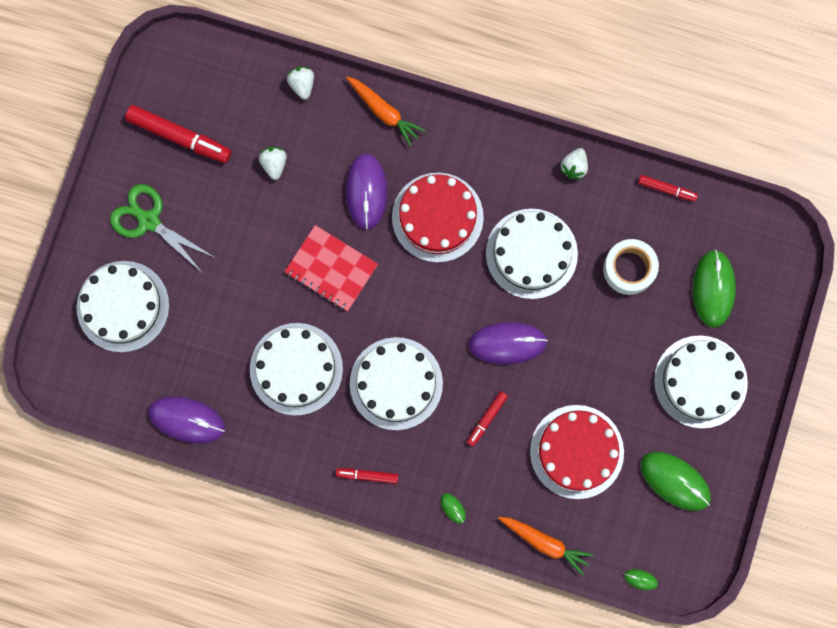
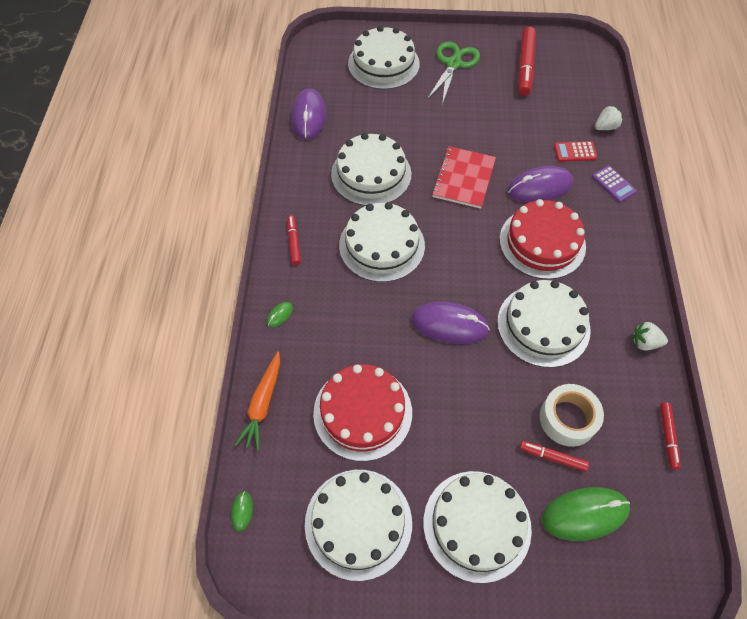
camera: 75 degrees right, 20 degrees down
(274, 164) = (532, 124): white strawberry -> none
(328, 134) = (575, 152): none -> red calculator
(384, 112) = (613, 184): orange carrot -> purple calculator
(486, 419) = (371, 324): red marker -> red marker (552, 457)
(507, 343) = (449, 324): purple mouse -> purple mouse turned 60 degrees counterclockwise
(675, 481) = (358, 523): green mouse -> white cake

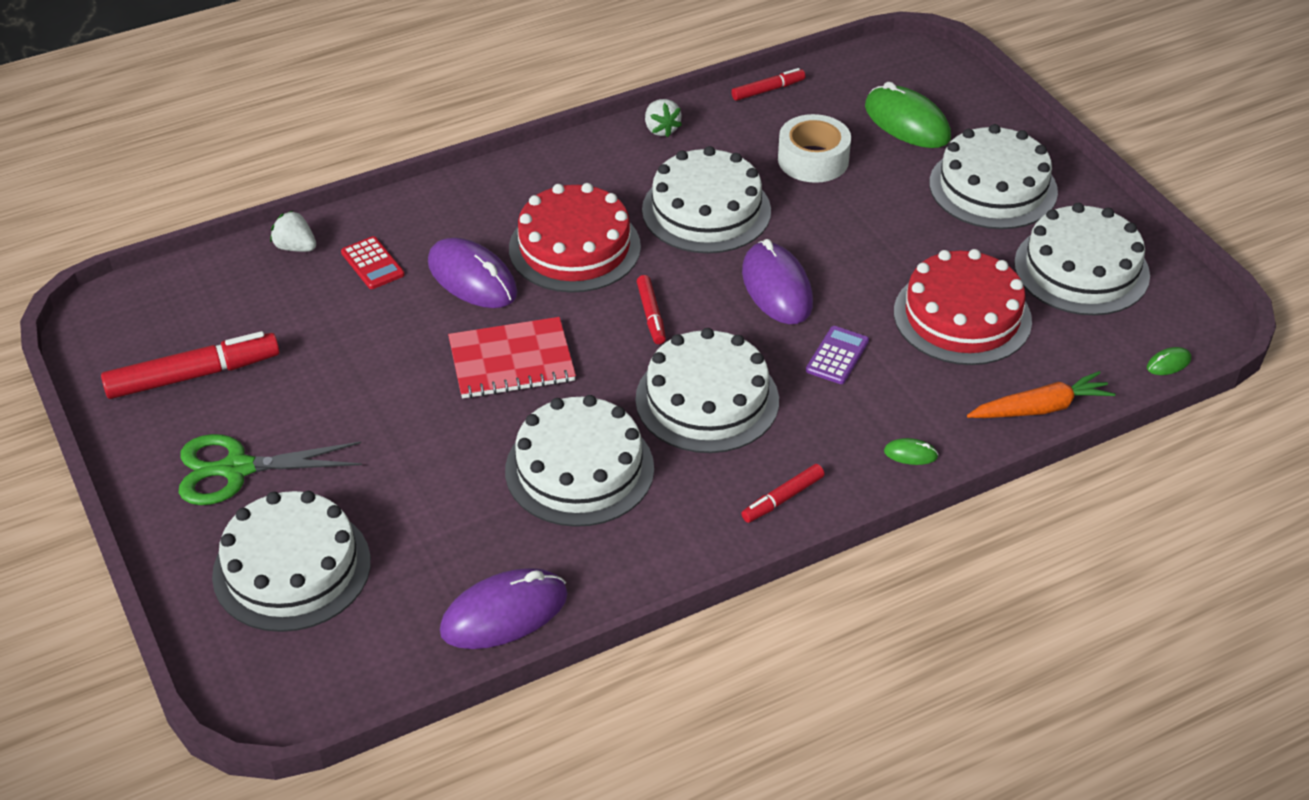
camera: 120 degrees left, 15 degrees down
(552, 457) = (868, 158): red marker -> red marker (651, 315)
(613, 184) = (414, 211): purple calculator -> purple calculator (837, 356)

